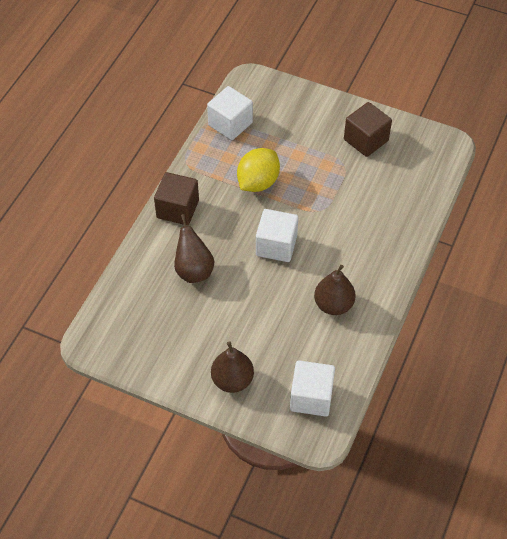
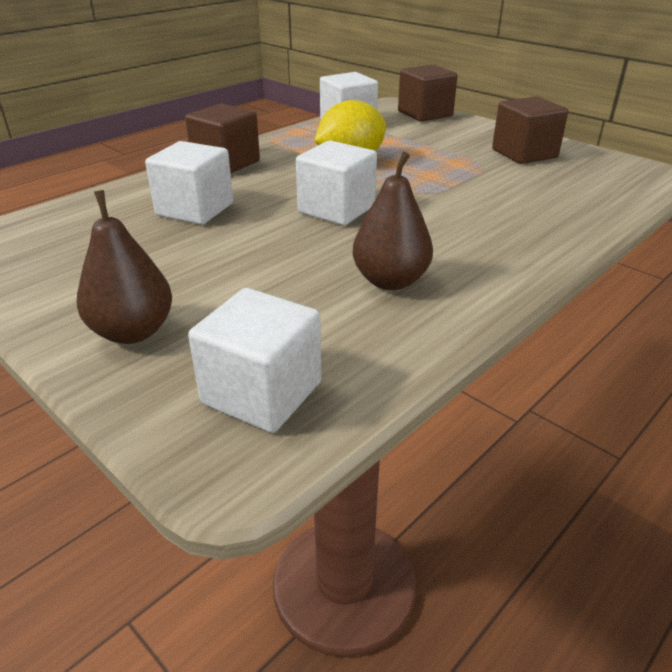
camera: 20 degrees right, 20 degrees down
(194, 270) = (195, 209): brown pear -> white cube
(280, 92) = (425, 114): none -> brown cube

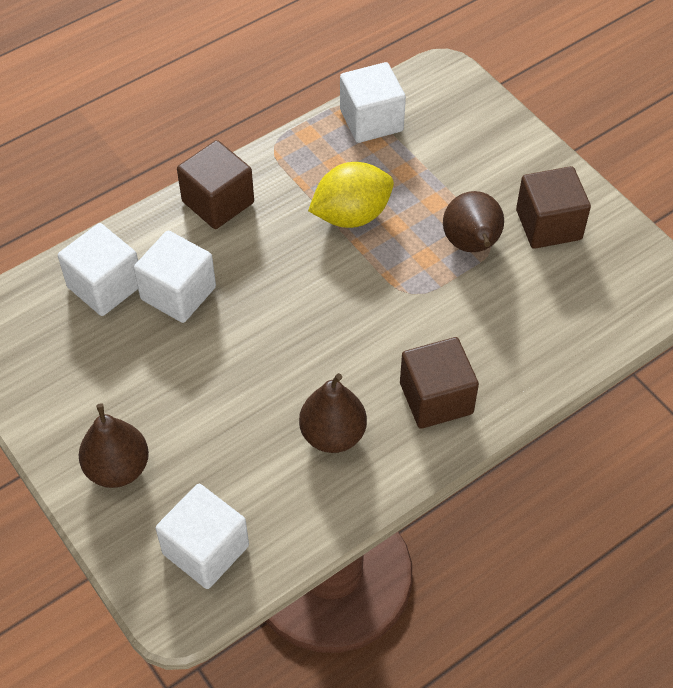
camera: 10 degrees right, 20 degrees up
(336, 209) = (313, 313): white cube -> white cube (105, 286)
(425, 114) = (471, 107): brown cube -> brown cube (436, 398)
(466, 166) = (472, 245): none -> brown pear

